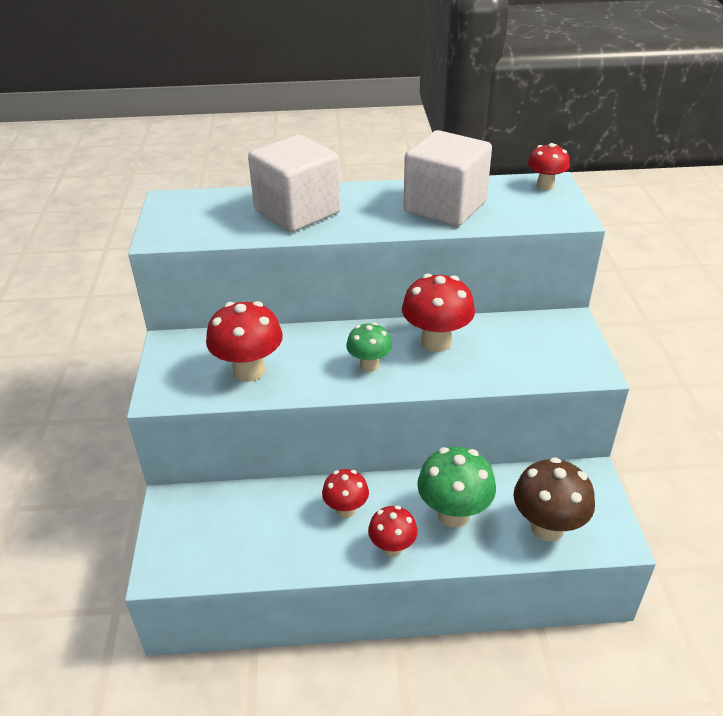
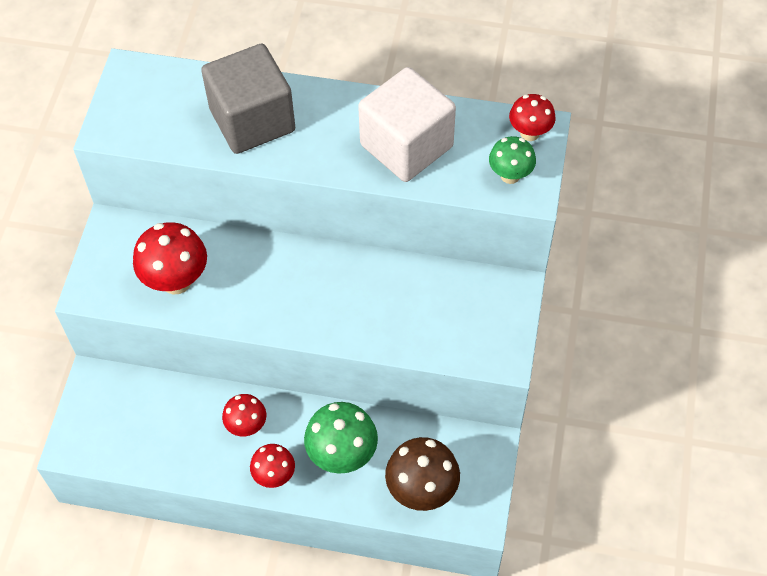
camera: 15 degrees right, 20 degrees up
(297, 212) = (252, 120): white cube -> grey cube
(369, 365) = (291, 300): green mushroom -> green mushroom (510, 175)
(436, 342) = (367, 285): red mushroom -> none

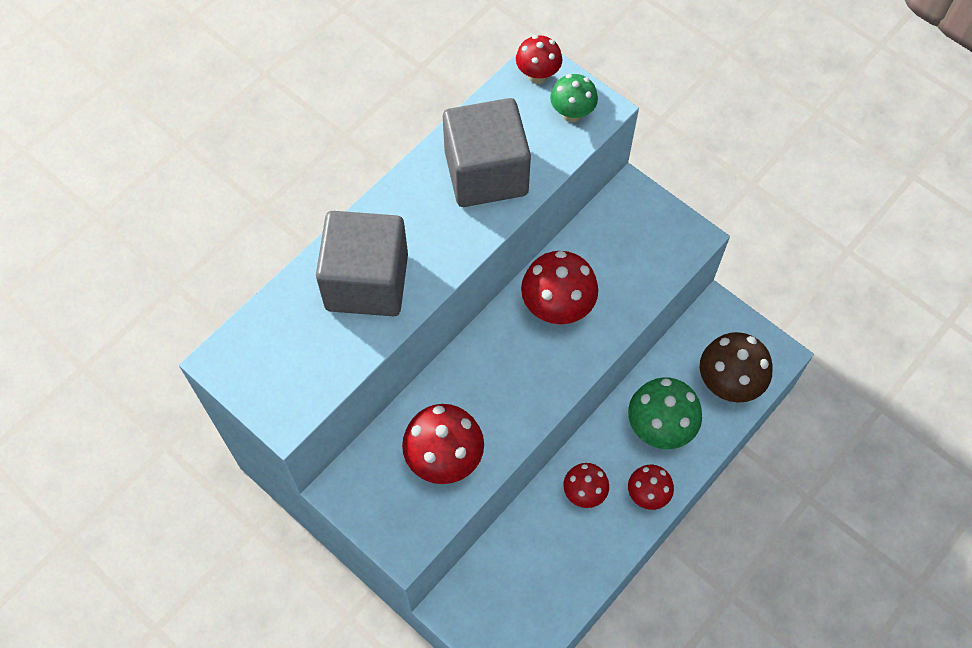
camera: 60 degrees left, 5 degrees up
(362, 290) = (557, 308): none -> red mushroom
(406, 146) = (486, 173): white cube -> grey cube

